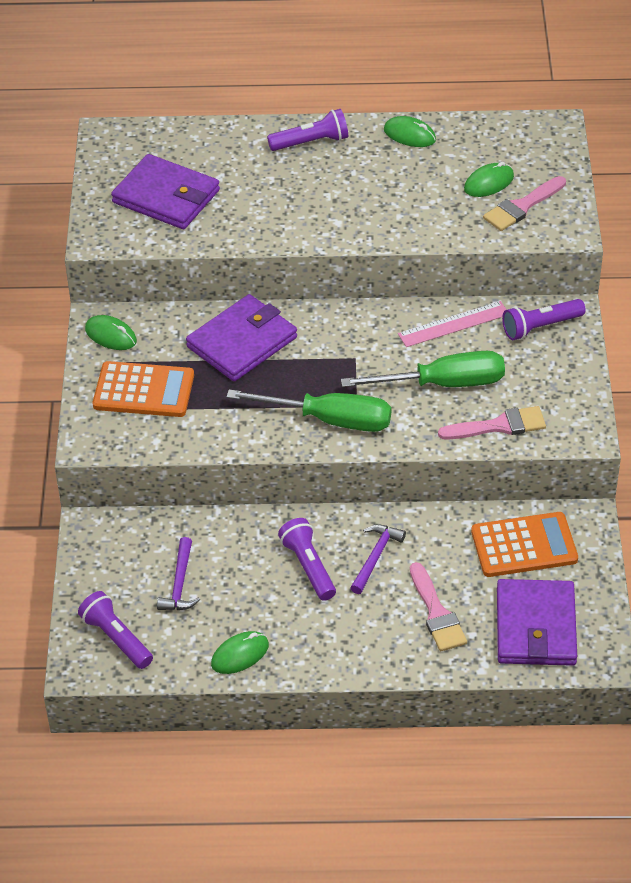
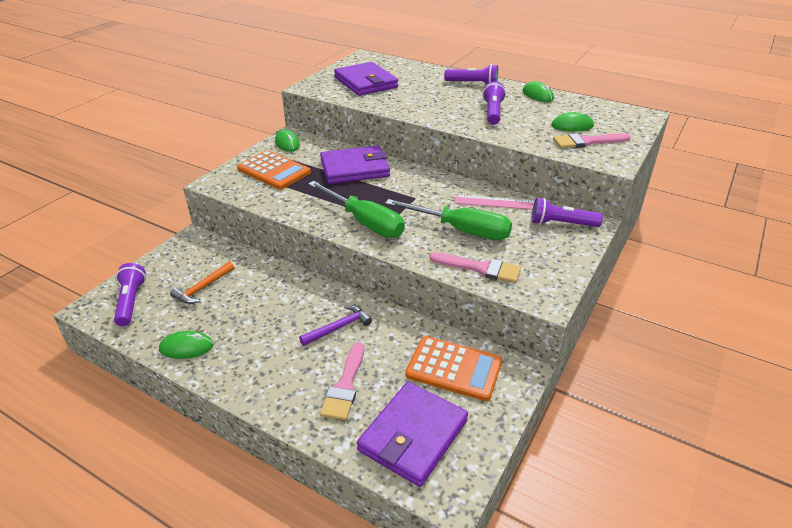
camera: 30 degrees right, 10 degrees down
(179, 583) = (202, 288): purple hammer -> orange hammer
(308, 566) = (289, 313): purple flashlight -> purple flashlight (493, 112)

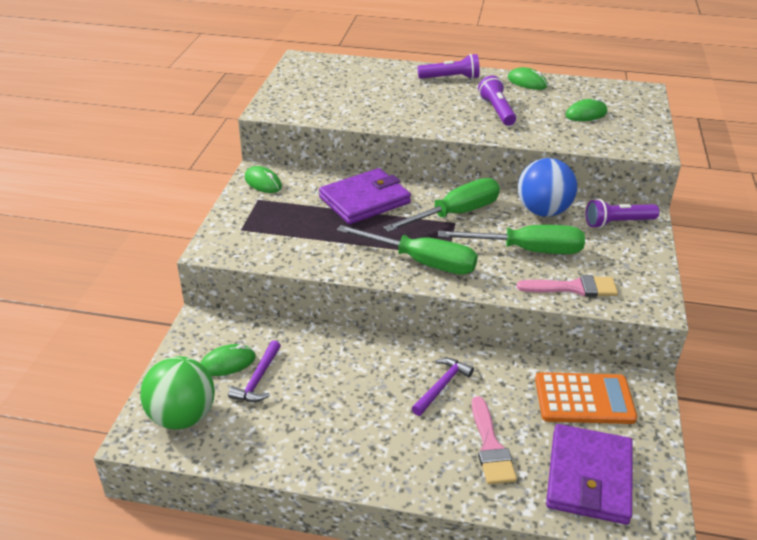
camera: 20 degrees left, 0 degrees up
(131, 302) = (182, 417): purple flashlight -> green ball
(186, 347) = (290, 452): green mouse -> green mouse (228, 363)
(202, 288) = (258, 379): orange hammer -> purple hammer
(274, 171) = (273, 220): orange calculator -> none
(365, 82) = (330, 94): purple wallet -> none
(420, 191) = (455, 214): none -> green screwdriver
(498, 202) = (543, 211): pink ruler -> blue ball
(586, 142) = (612, 130): pink brush -> none

